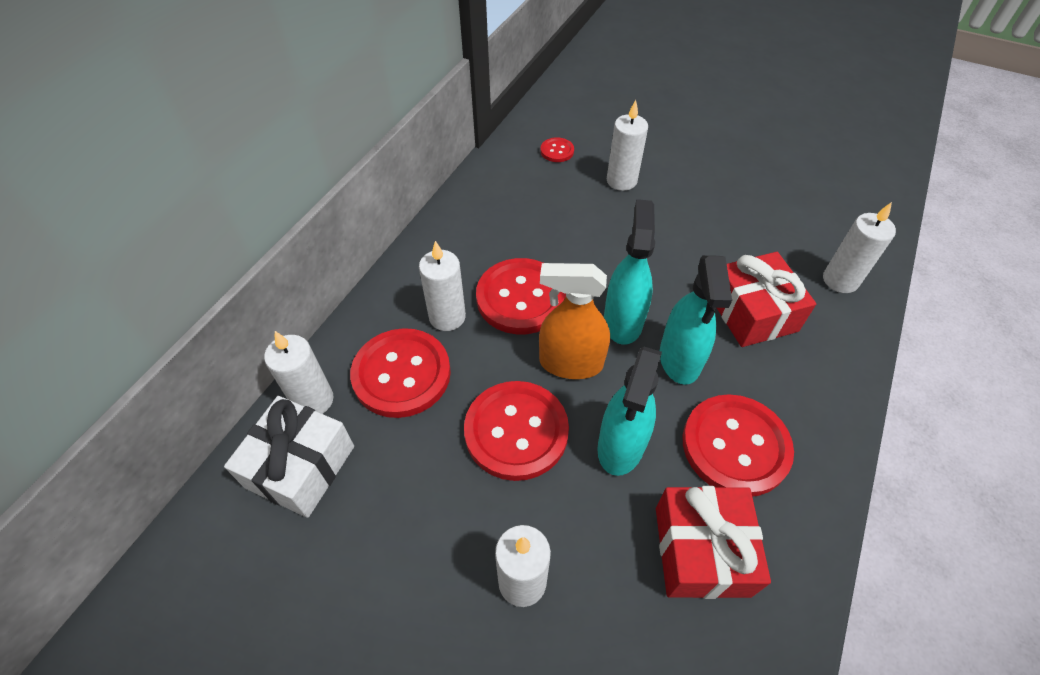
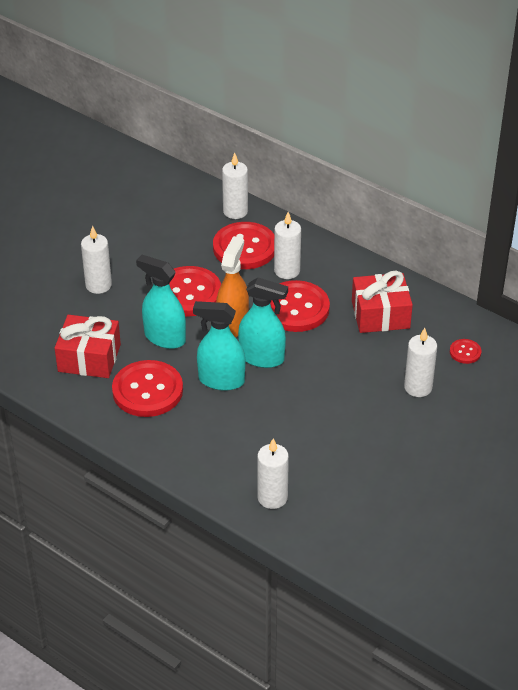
camera: 100 degrees right, 10 degrees down
(300, 466) = (192, 207): white gift -> none
(752, 313) = (252, 431): red gift -> red gift (380, 314)

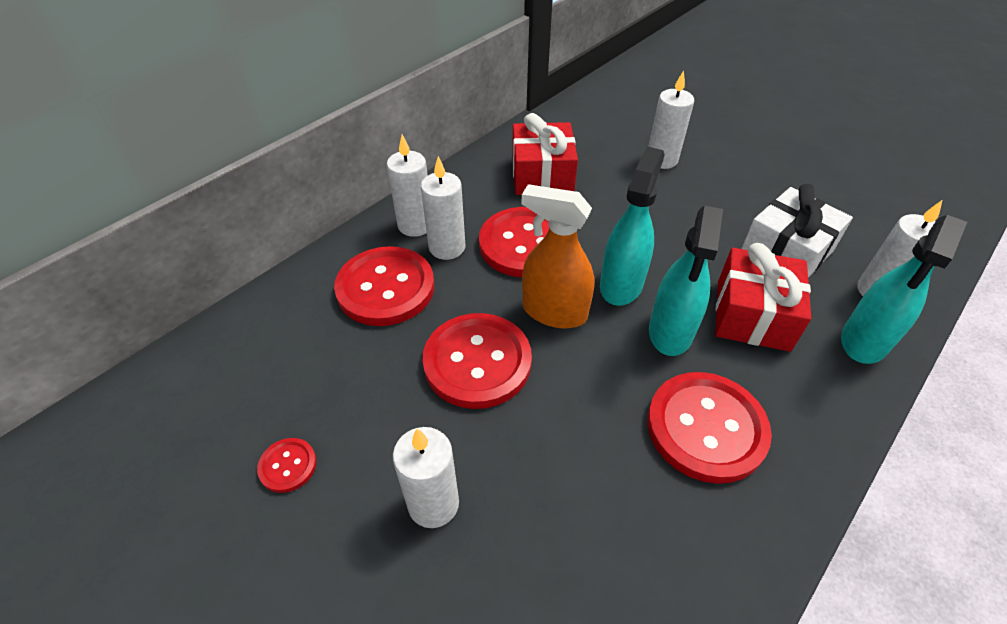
camera: 85 degrees left, 5 degrees up
(89, 358) = (634, 523): red gift -> red gift (752, 315)
(164, 338) = (580, 399): turquoise spray bottle -> turquoise spray bottle (864, 341)
(235, 211) = (297, 294): white candle -> white candle (415, 225)
(309, 452) = (786, 252): none -> white gift
(465, 352) = (604, 124): red button -> red button (288, 466)

